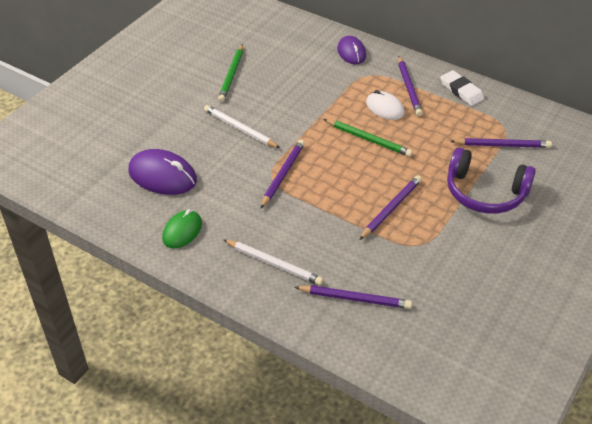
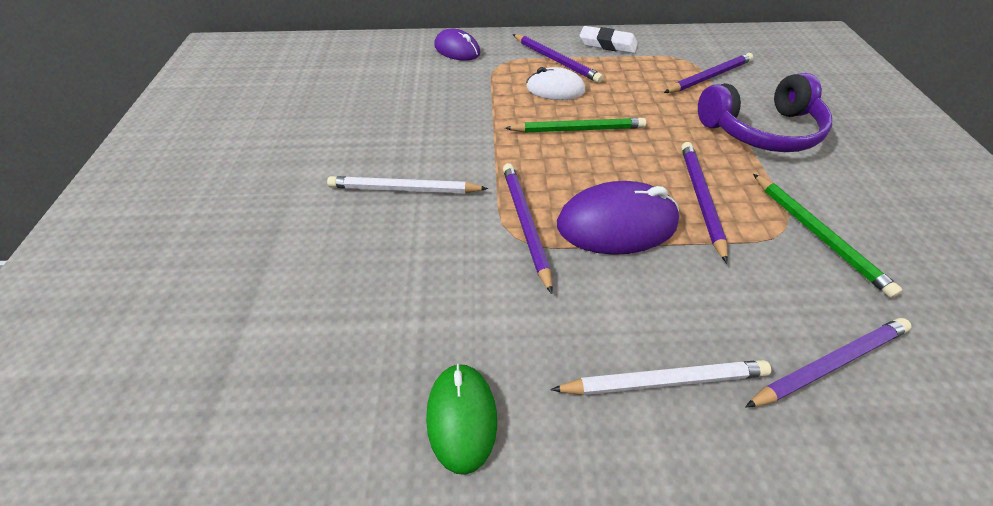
camera: 35 degrees left, 5 degrees up
(162, 176) = (340, 327): purple mouse -> purple mouse (616, 224)
(231, 75) = (330, 126): green pencil -> green pencil (817, 234)

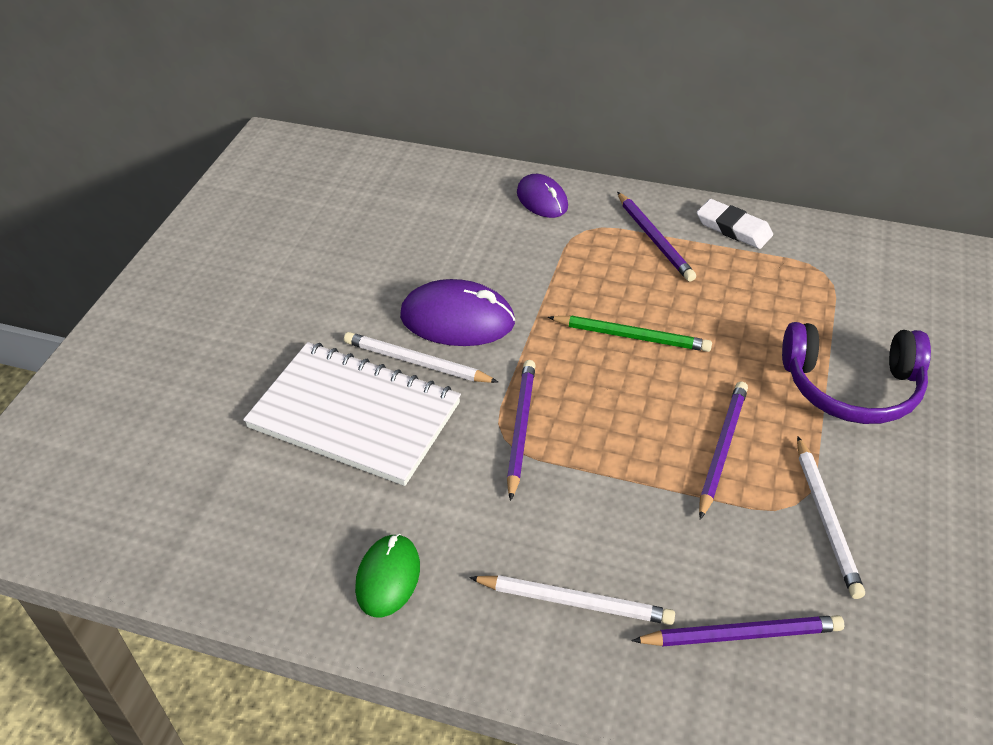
camera: 20 degrees right, 5 degrees down
(362, 251) = (354, 415): none -> white notebook
(555, 89) = (633, 279): white mouse -> none
(616, 224) = (614, 452): purple mouse -> purple mouse (457, 320)
(709, 77) = (836, 303): purple pencil -> none
(817, 234) = (826, 519): green pencil -> white pencil

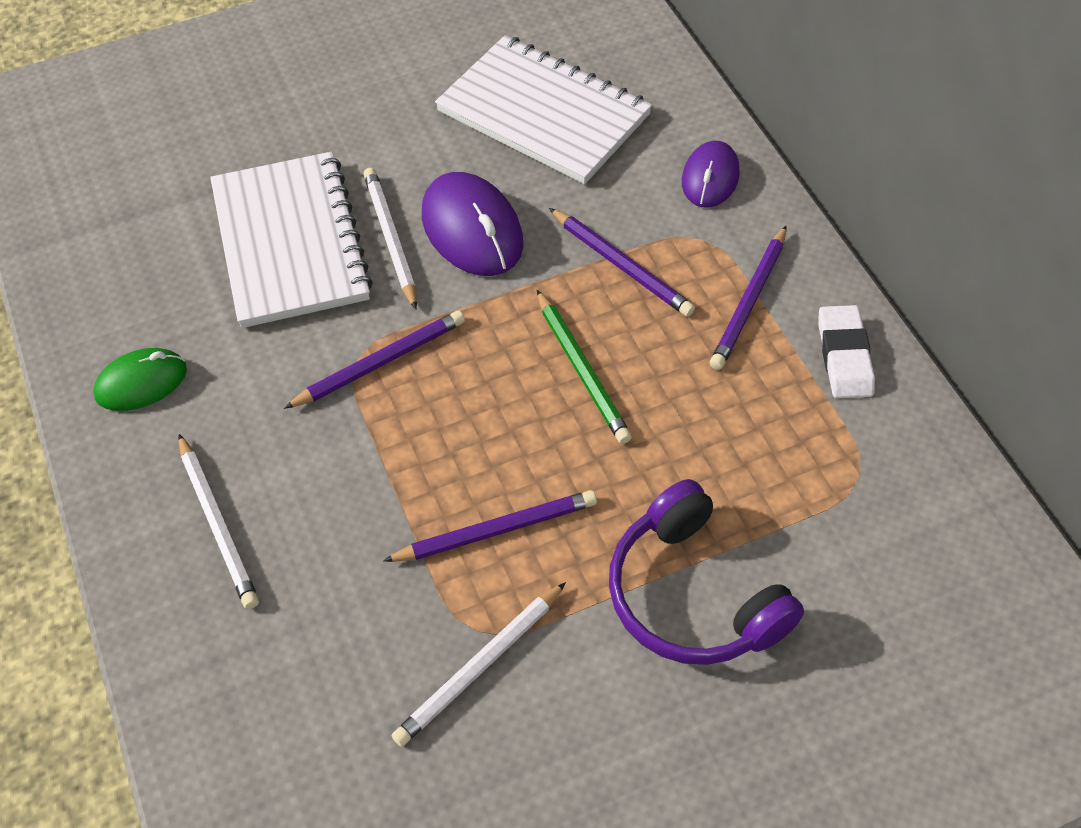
camera: 50 degrees right, 10 degrees up
(400, 234) = (543, 113): none -> white notebook
(741, 635) = (280, 669): purple pencil -> purple pencil (621, 265)

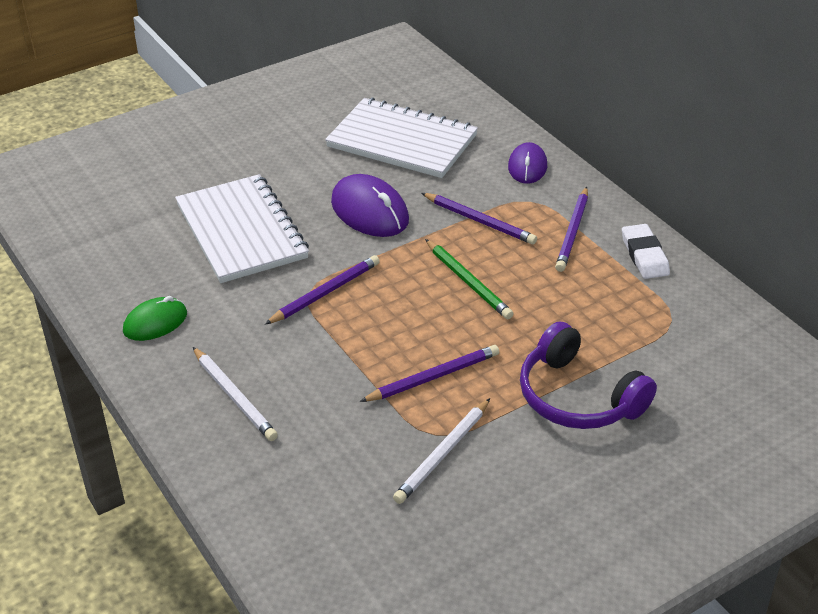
camera: 10 degrees left, 15 degrees down
(391, 239) = (313, 222): white pencil -> none

